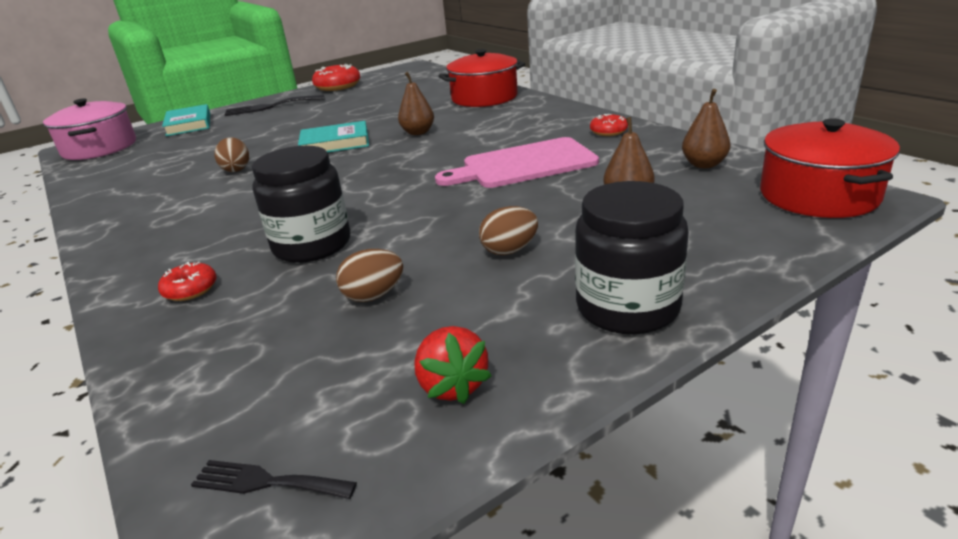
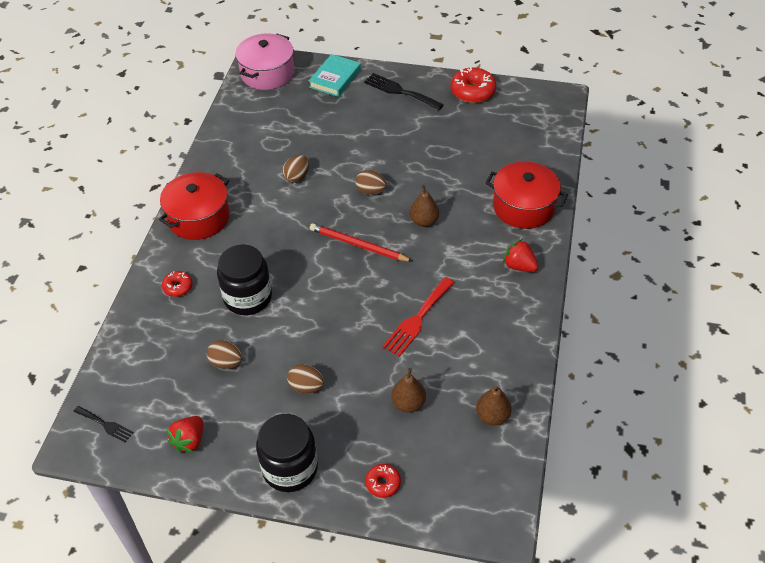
camera: 45 degrees right, 20 degrees up
(266, 482) = (105, 424): black fork -> black fork turned 150 degrees clockwise
(335, 143) = (370, 191): turquoise book -> brown egg
(381, 165) = (358, 245): none -> red pencil
(523, 164) = (417, 319): pink cutting board -> red fork
(542, 113) = (519, 266): none -> red strawberry
(608, 132) = (512, 330): red donut -> red donut (383, 483)
(818, 195) = (487, 497): red pot -> red pot (199, 217)

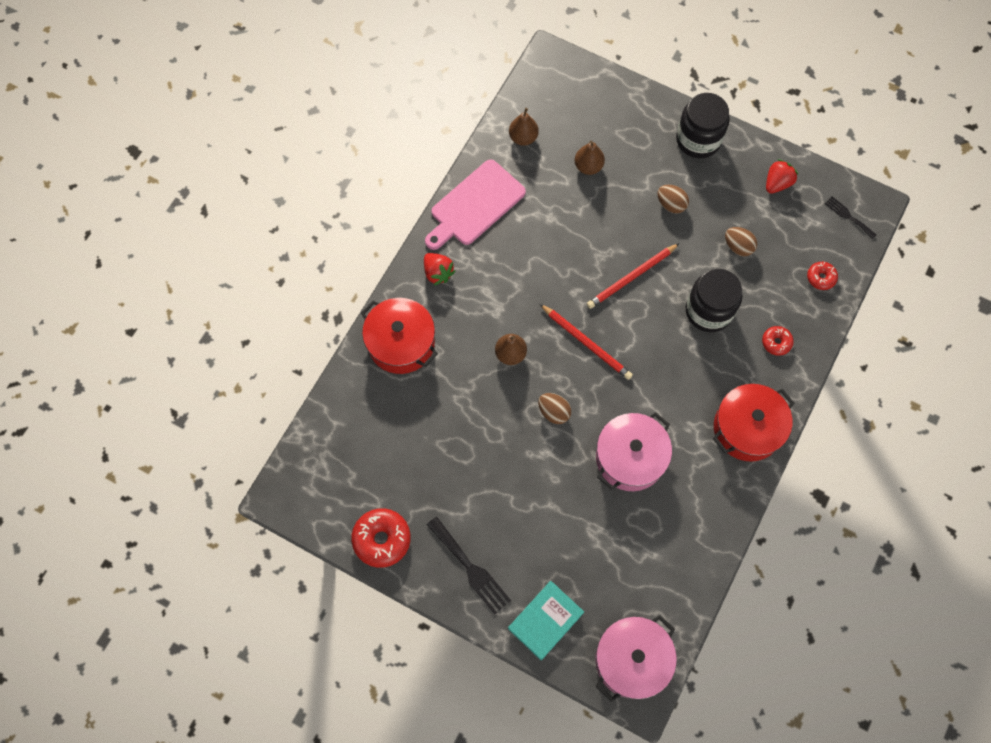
camera: 165 degrees left, 20 degrees up
(297, 177) = (630, 458): brown egg -> pink pot
(330, 308) = (632, 277): none -> red pencil
(383, 483) = (628, 109): red donut -> red donut (821, 278)
(417, 319) = (554, 243): red fork -> none
(513, 333) = (475, 205): none -> pink cutting board

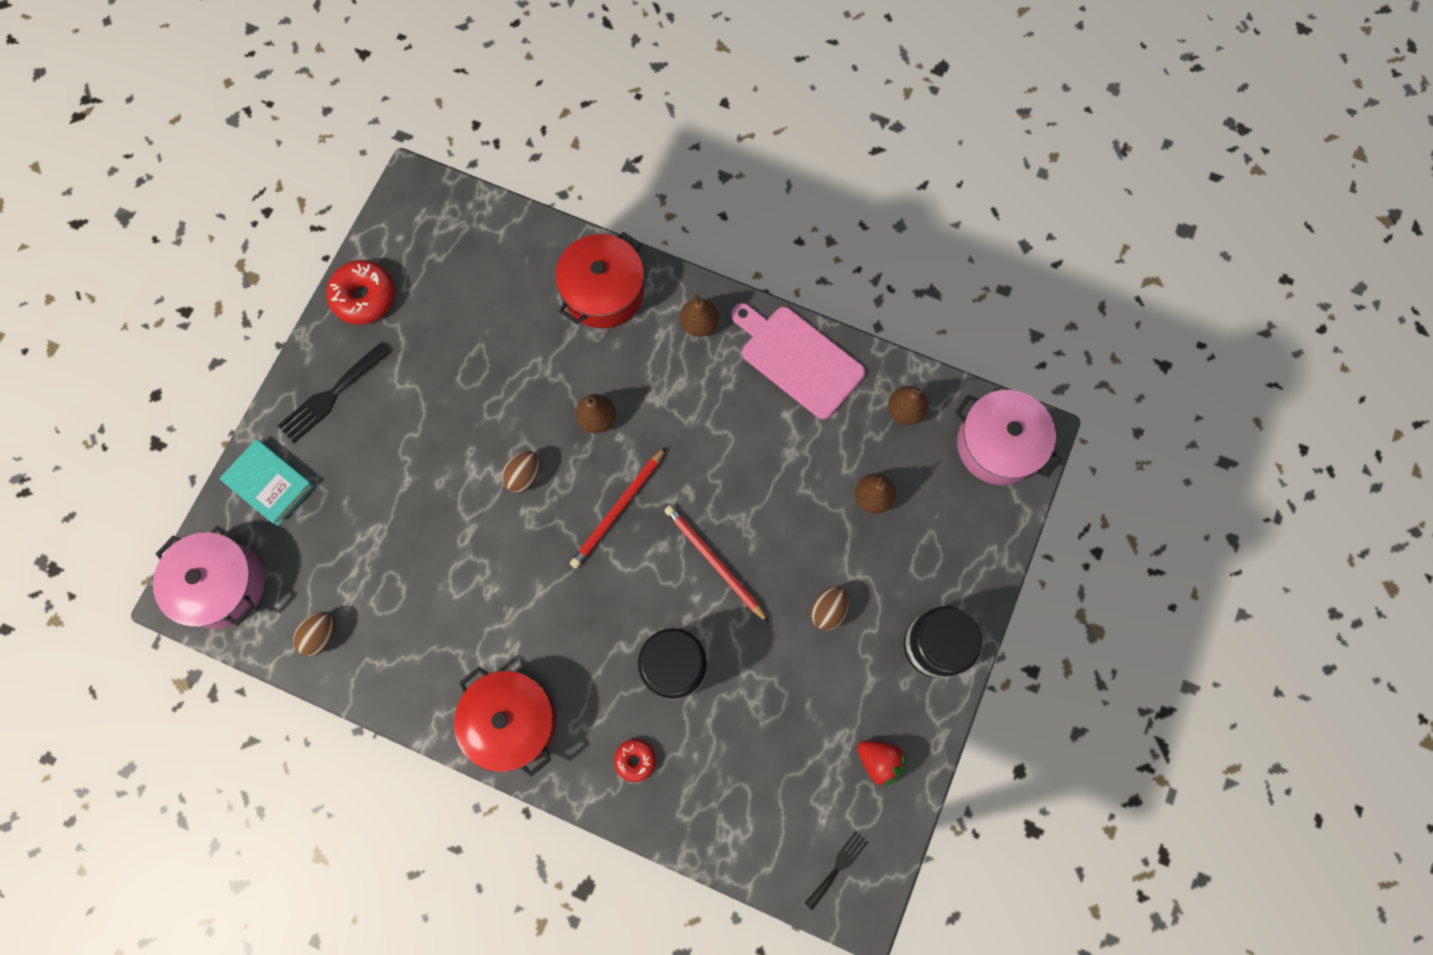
camera: 85 degrees right, 5 degrees up
(438, 273) = (699, 324): red strawberry -> brown pear
(630, 458) = (468, 572): pink pot -> pink pot (998, 445)
(738, 247) = (773, 705): brown egg -> brown egg (321, 635)
(821, 278) = (737, 824): red donut -> none

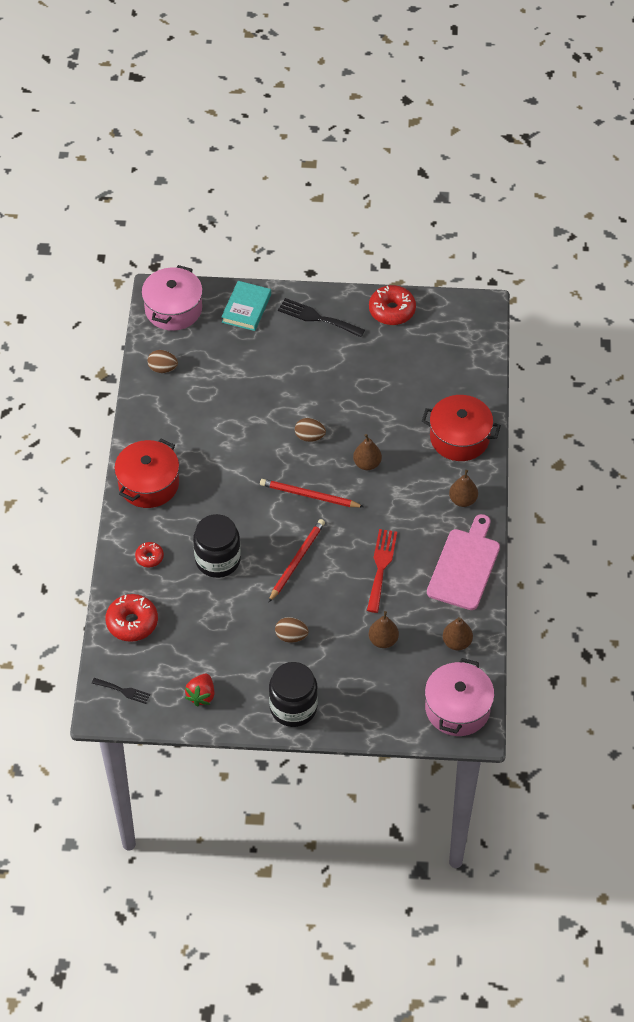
camera: 70 degrees right, 20 degrees down
(733, 819) = (132, 622): none -> red donut
(762, 459) = (381, 566): none -> red fork

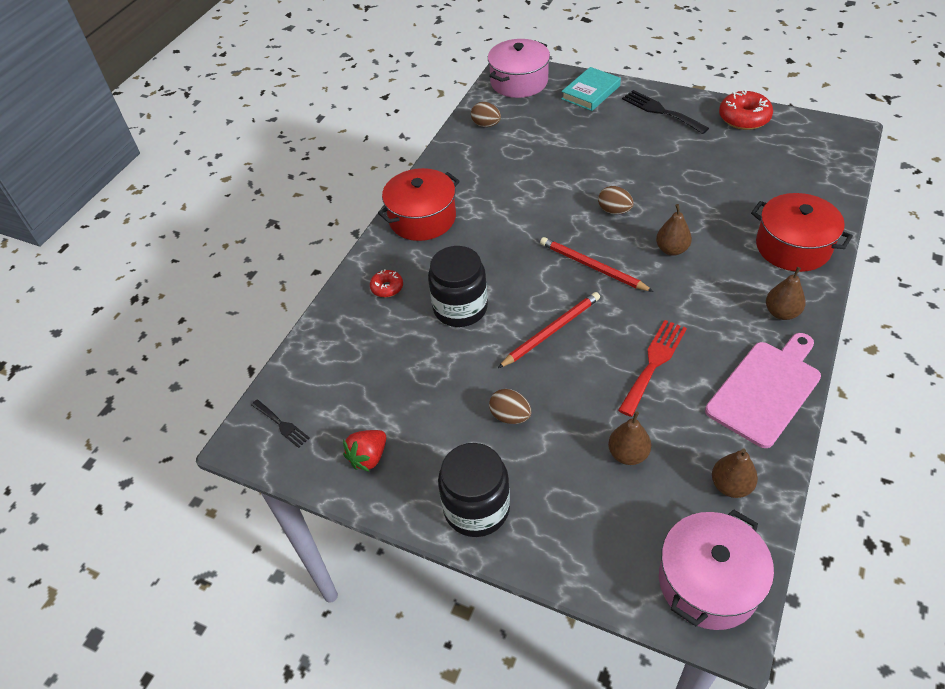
camera: 25 degrees right, 5 degrees down
(132, 622) = (333, 350): red donut -> none

